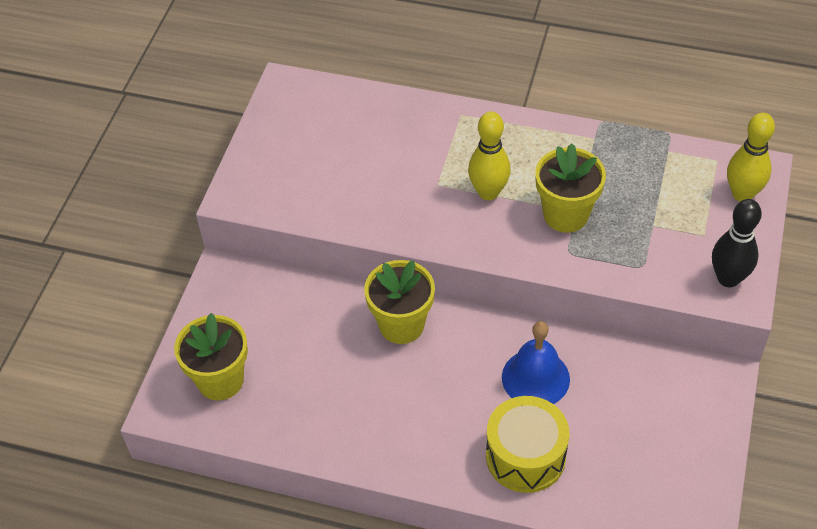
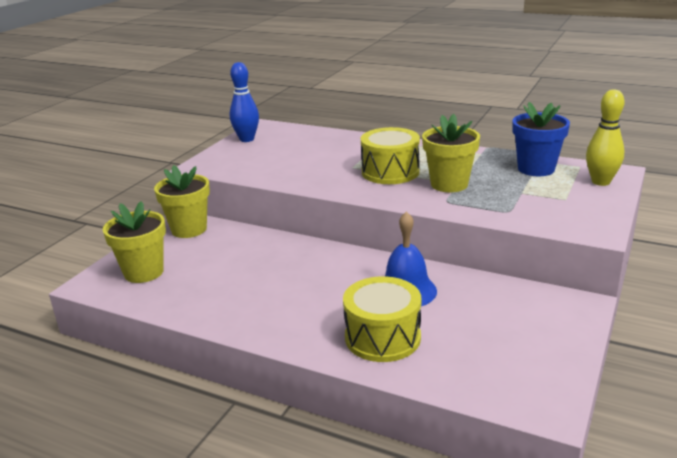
camera: 10 degrees right, 25 degrees down
(275, 124) = (247, 139): none -> blue bowling pin
(401, 325) = (303, 254): yellow flower pot -> yellow flower pot (189, 229)
(488, 192) = (390, 172): yellow bowling pin -> yellow drum
(665, 170) = (536, 169): none -> blue flower pot
(728, 278) = (585, 221): black bowling pin -> none

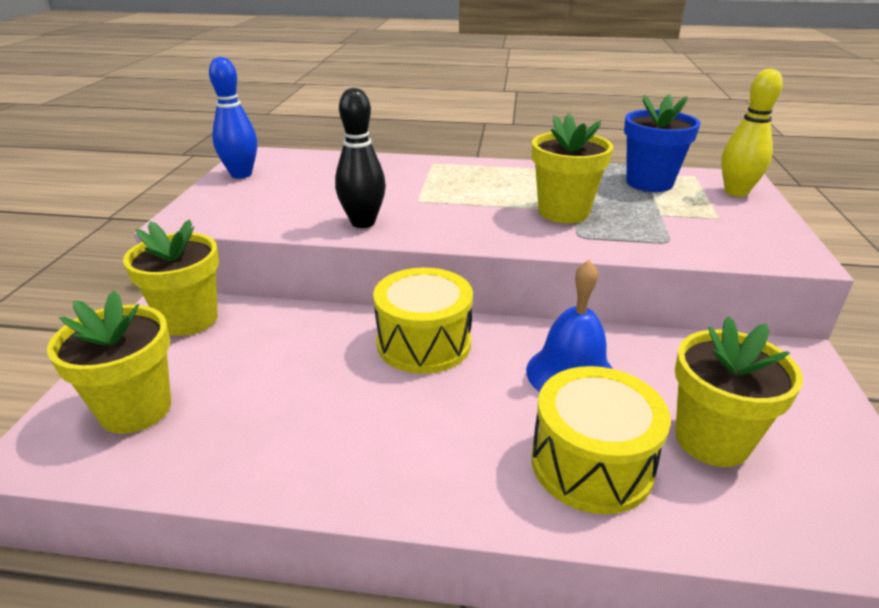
camera: 20 degrees left, 5 degrees up
(306, 178) = (363, 222): none -> black bowling pin
(390, 172) = (474, 203): yellow drum -> yellow drum (424, 343)
(470, 338) = (711, 440): none -> yellow flower pot

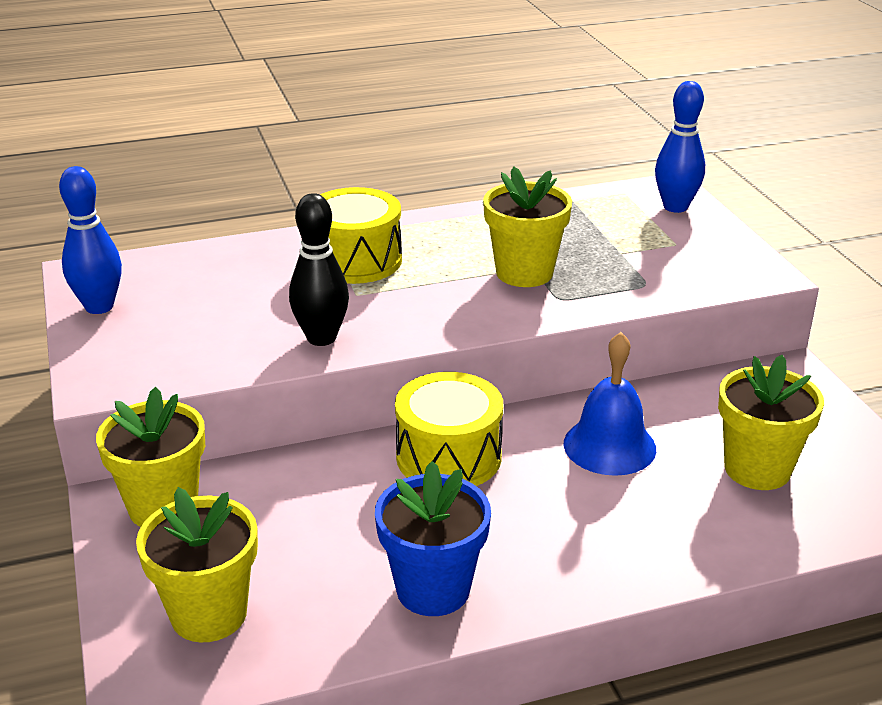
camera: 25 degrees left, 0 degrees up
(591, 464) = (675, 520): yellow drum -> yellow drum (356, 260)
(649, 183) = (585, 213): blue flower pot -> blue flower pot (433, 589)
(736, 192) = (675, 207): yellow bowling pin -> blue bowling pin

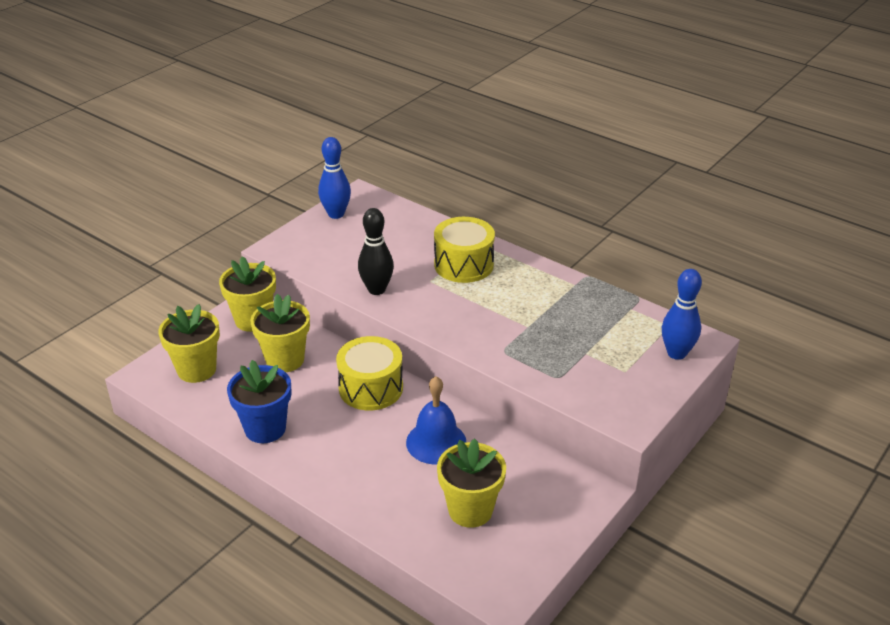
camera: 55 degrees right, 5 degrees up
(524, 273) = (517, 326): yellow flower pot -> yellow flower pot (285, 360)

